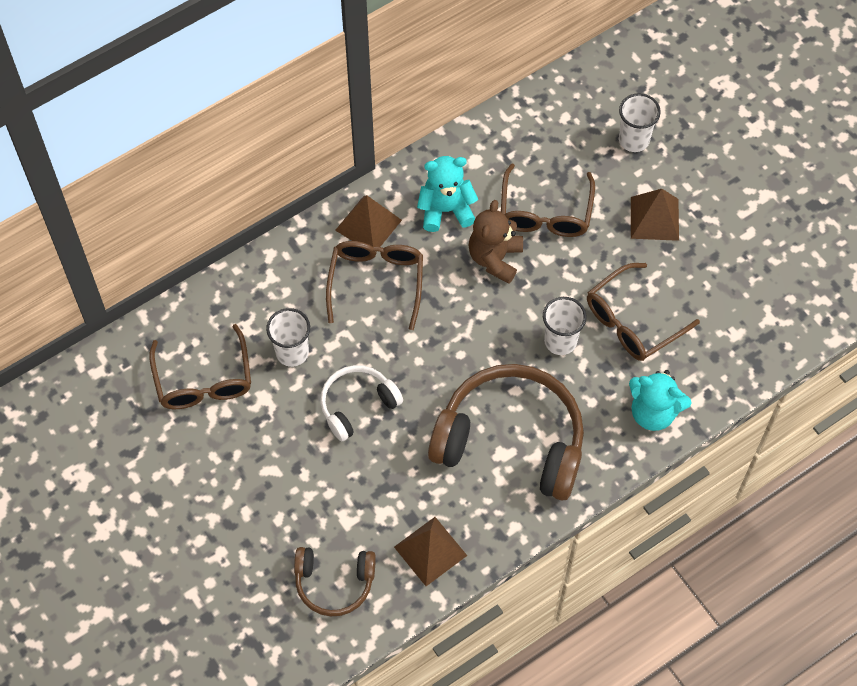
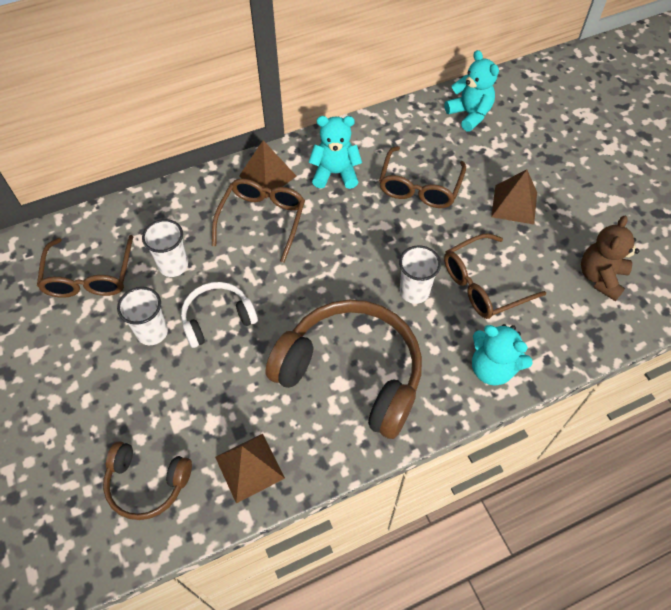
camera: 10 degrees right, 5 degrees down
(495, 258) = (369, 216): brown teddy bear -> brown teddy bear (600, 277)
(588, 105) = (469, 114): none -> turquoise teddy bear
(634, 140) = (504, 143): white cup -> white cup (152, 332)

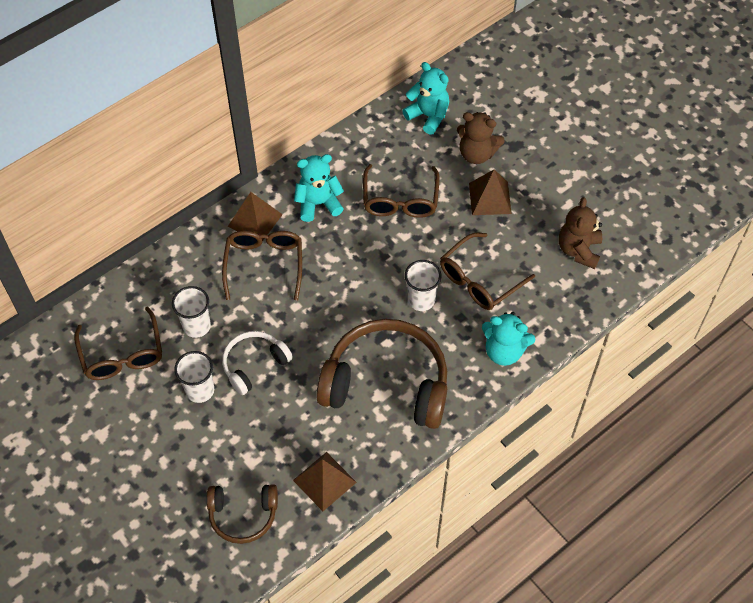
camera: 15 degrees left, 0 degrees up
(510, 159) = (476, 154): none -> brown teddy bear

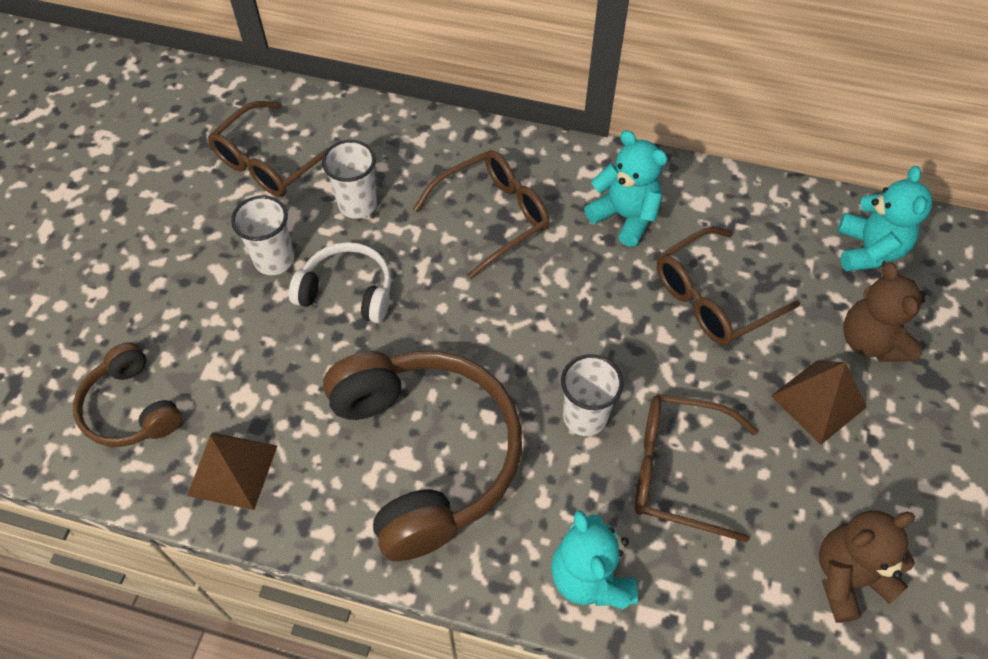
camera: 55 degrees right, 0 degrees up
(255, 220) = (545, 170): brown pyramid -> none

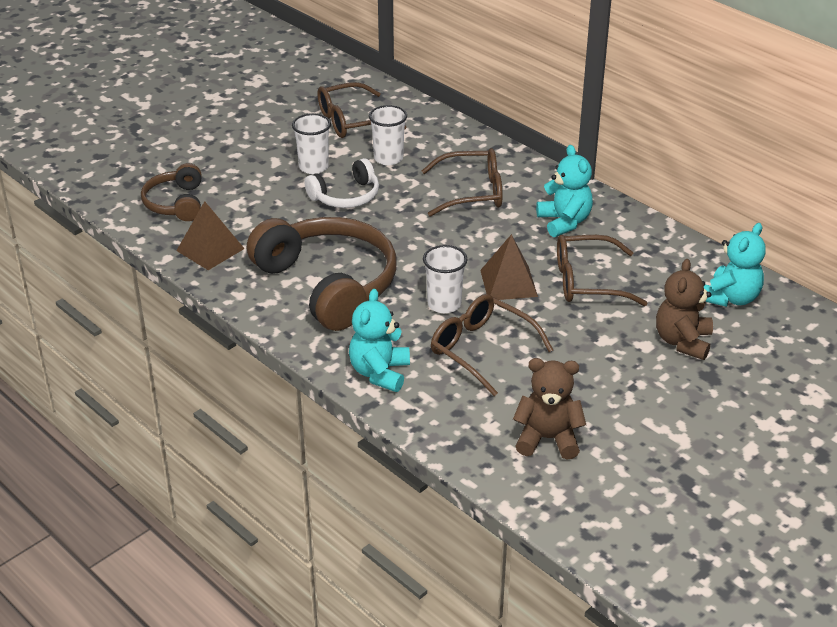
camera: 30 degrees right, 20 degrees down
(347, 291) = (346, 196): white headphones -> white headphones turned 105 degrees clockwise
(426, 454) = (328, 284): brown headphones -> brown headphones turned 45 degrees counterclockwise
(818, 401) = (612, 355): brown pyramid -> brown pyramid (508, 283)

